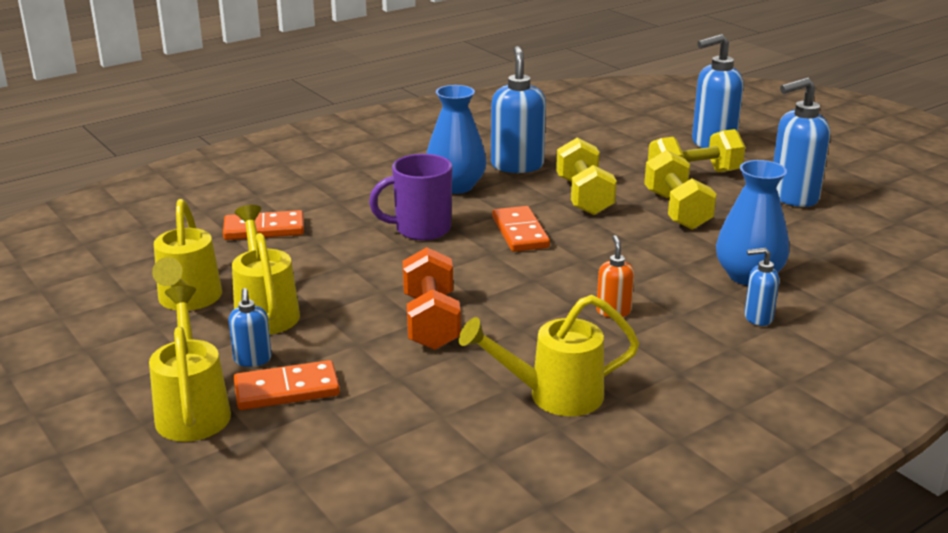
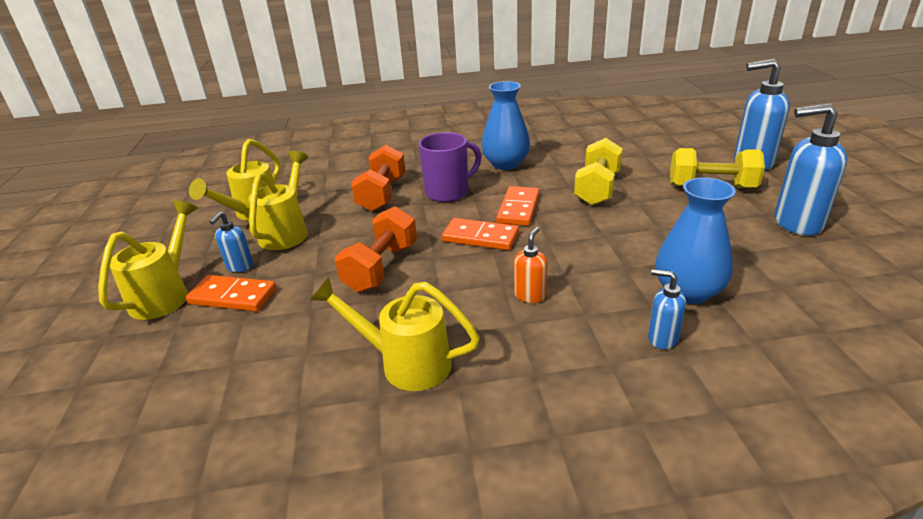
camera: 30 degrees right, 5 degrees up
(264, 229) = (350, 173): orange domino -> orange domino (480, 237)
(340, 247) = (382, 194): none -> orange dumbbell
(421, 229) = (448, 192): purple mug -> purple mug turned 135 degrees clockwise
(517, 165) = (566, 155): blue soap dispenser -> none
(677, 210) = (669, 215): yellow dumbbell -> none

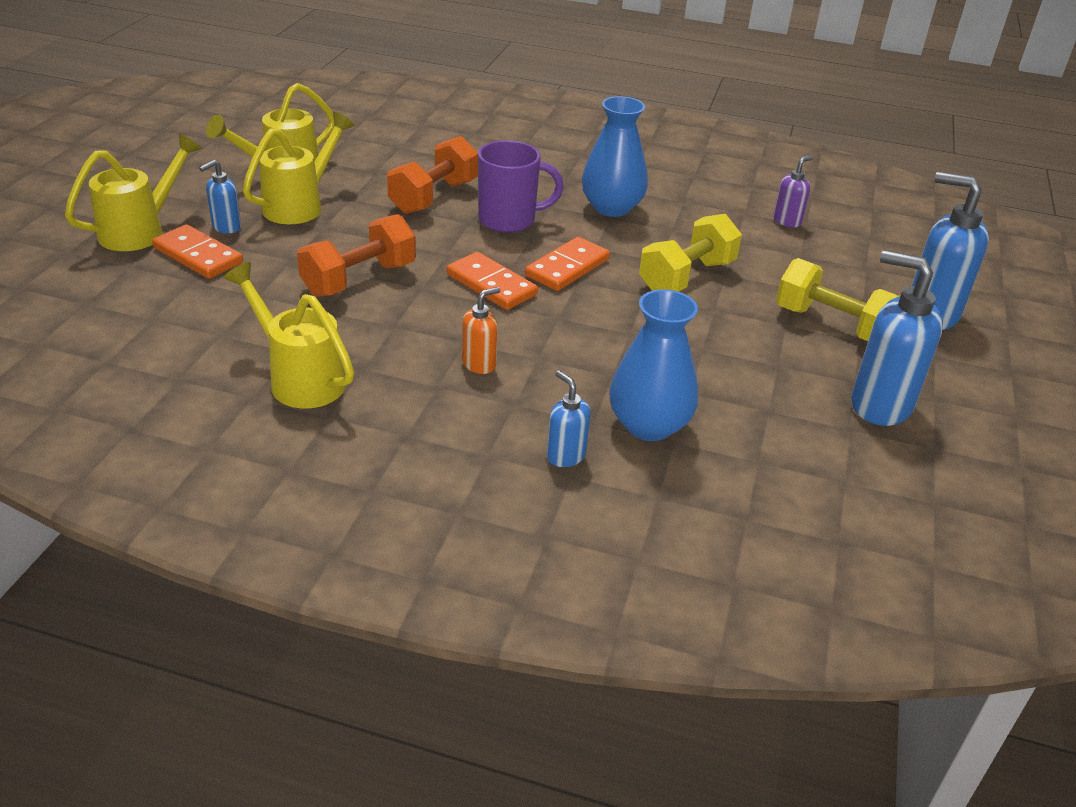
camera: 20 degrees right, 5 degrees up
(615, 139) = (787, 221): none -> purple soap dispenser

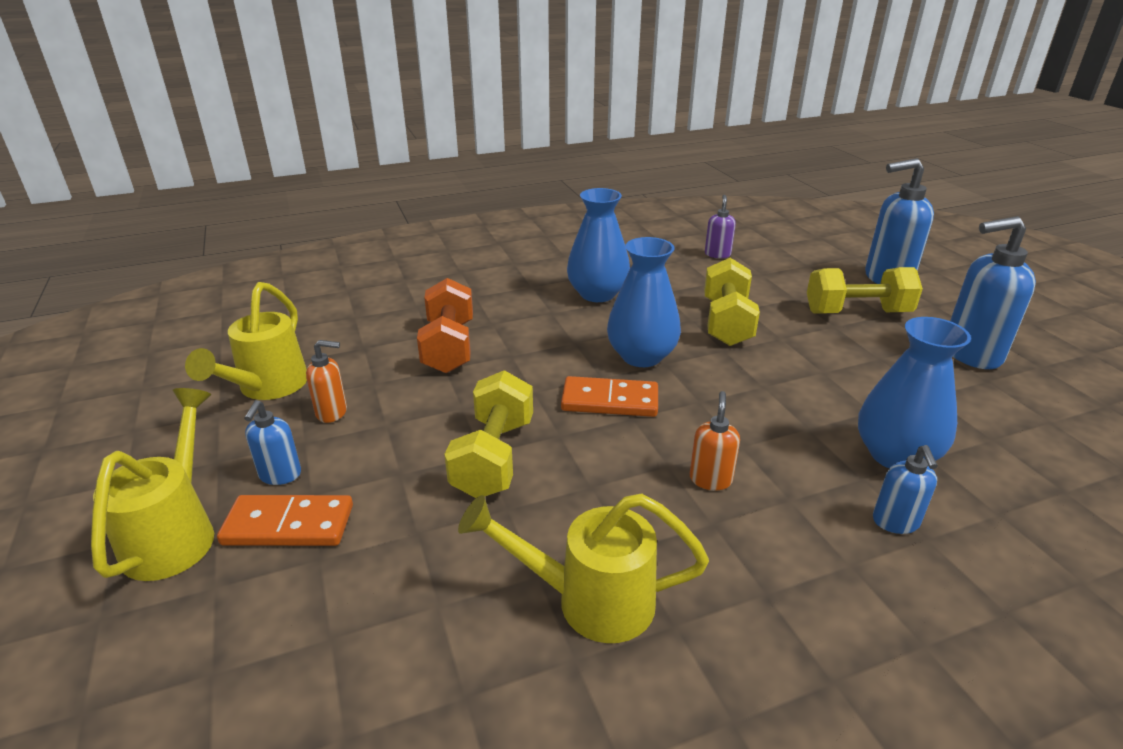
camera: 35 degrees left, 5 degrees down
(300, 205) = (332, 412): yellow watering can -> orange soap dispenser
(359, 279) = (494, 457): orange dumbbell -> yellow dumbbell
(509, 220) = (539, 338): purple mug -> none
(565, 456) = (895, 522): blue soap dispenser -> blue soap dispenser turned 105 degrees counterclockwise
(567, 268) = (641, 356): orange domino -> blue vase

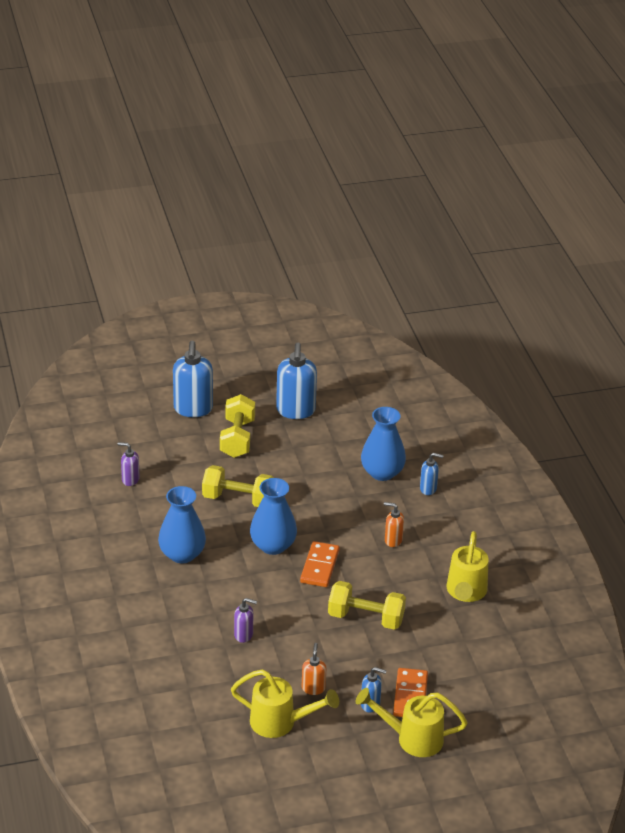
camera: 85 degrees left, 5 degrees up
(449, 347) = (244, 635): orange dumbbell -> purple soap dispenser

